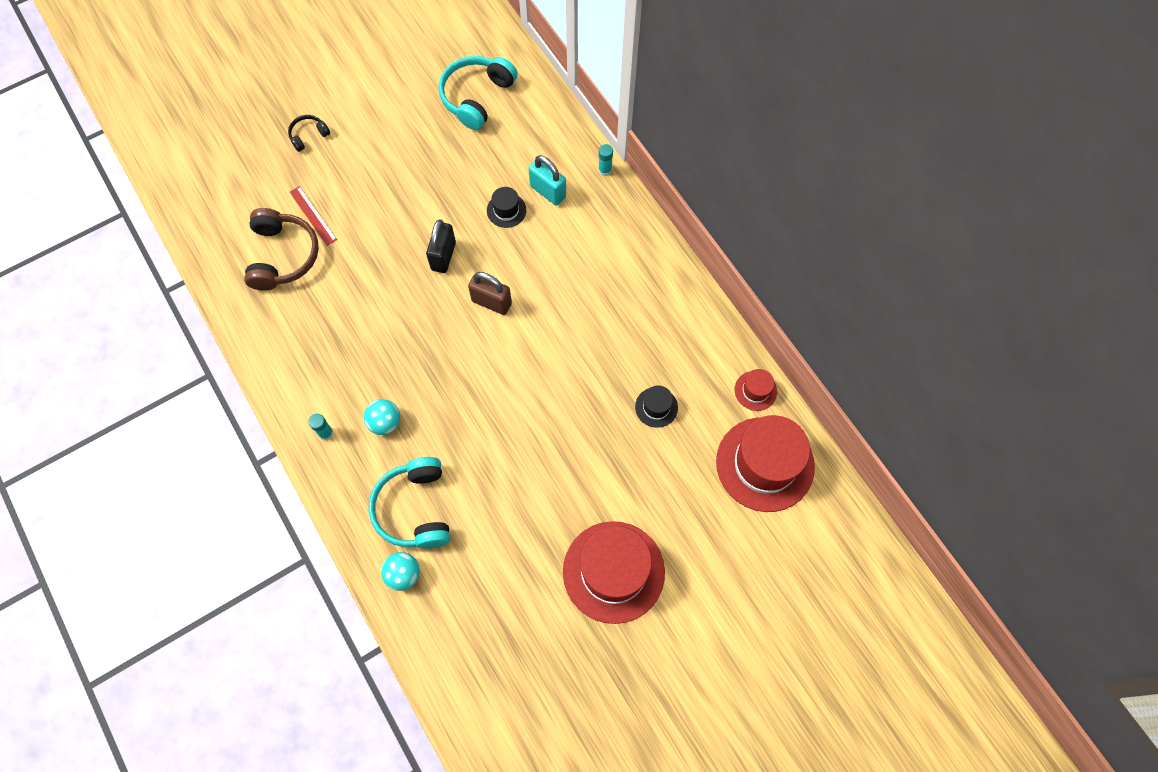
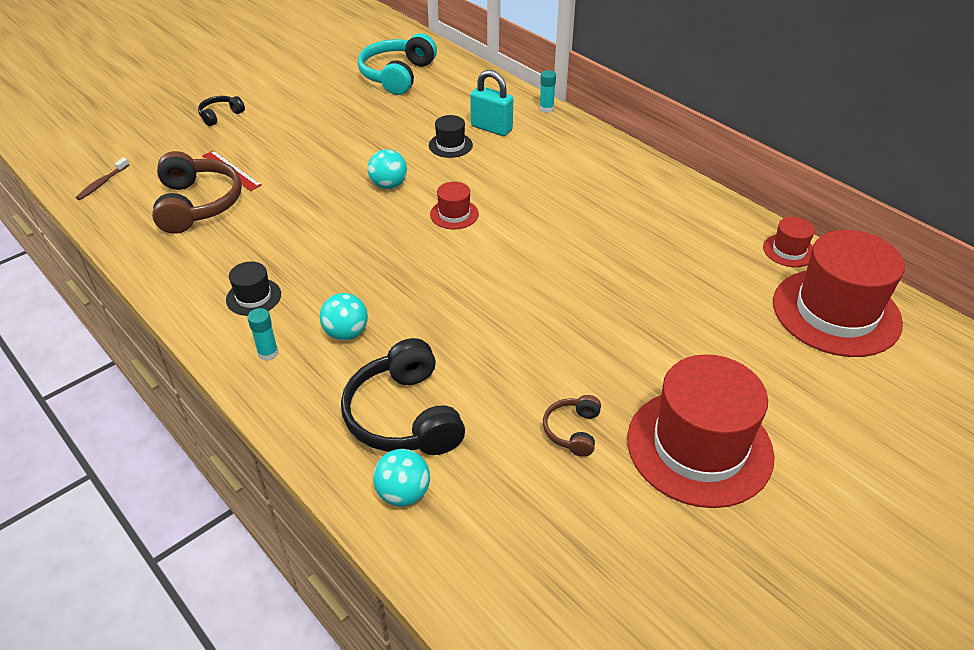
camera: 10 degrees left, 25 degrees down
(205, 216) = (102, 183): none -> brown toothbrush
(415, 509) = (404, 416): turquoise headphones -> black headphones
(443, 256) = (388, 185): black padlock -> turquoise ball
(491, 302) = (454, 214): brown padlock -> red hat
(529, 542) = (573, 431): none -> brown headphones
(656, 407) = (681, 278): black hat -> black hat (253, 297)

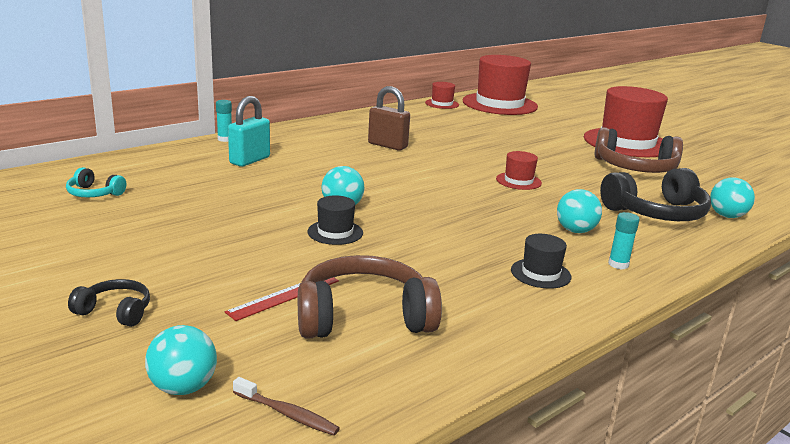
camera: 90 degrees left, 20 degrees down
(137, 149) = (183, 387): none -> turquoise ball
(220, 115) = (115, 311): black headphones -> black headphones turned 150 degrees clockwise
(397, 75) = (94, 193): turquoise headphones -> turquoise headphones, size x0.50
(450, 145) = (274, 178): black hat -> black hat (335, 232)
(454, 214) = (396, 183): red hat -> red hat (518, 181)
(572, 206) = (387, 145): none -> brown padlock
(573, 431) = (635, 168): brown headphones -> brown headphones, size x1.98

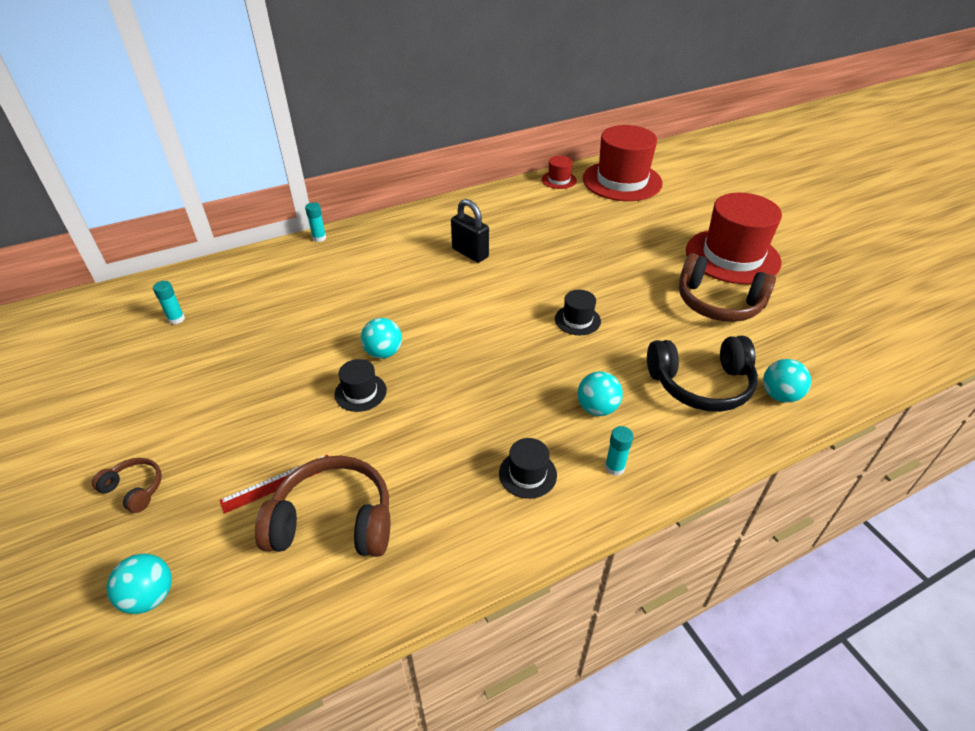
camera: 15 degrees right, 20 degrees up
(94, 193) = (176, 319): turquoise headphones -> turquoise glue stick
(115, 311) = (134, 489): black headphones -> brown headphones
(249, 160) = (328, 273): turquoise padlock -> none
(287, 414) = (217, 643): brown toothbrush -> none
(387, 145) = (470, 253): brown padlock -> black padlock
(518, 181) = (577, 320): red hat -> black hat

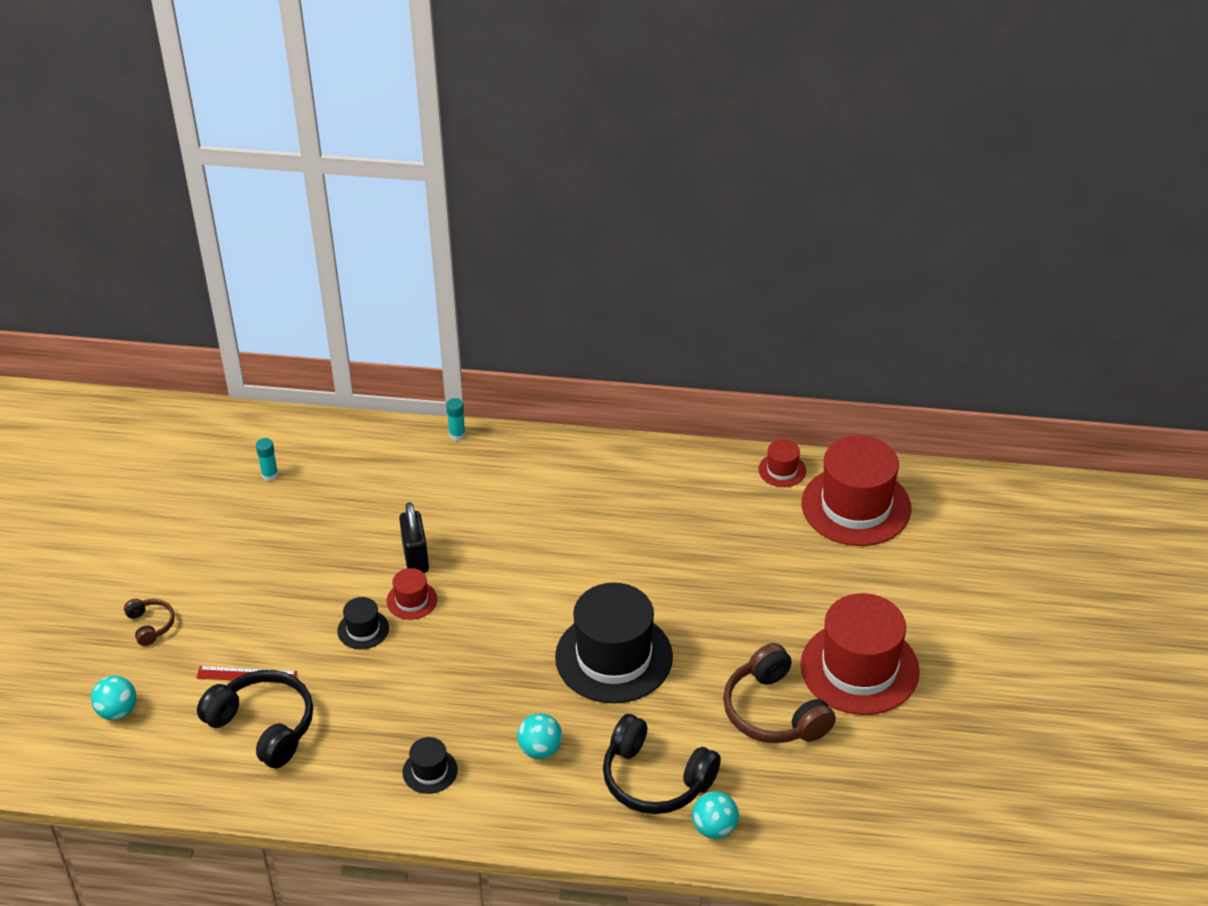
camera: 35 degrees right, 0 degrees up
(333, 521) = (263, 726): brown headphones -> black headphones
(383, 353) = (411, 600): turquoise ball -> red hat
(470, 253) = (586, 526): black padlock -> black padlock (415, 558)
(577, 320) = (614, 657): black hat -> black hat, size x2.25
(614, 467) = (501, 804): turquoise glue stick -> none

